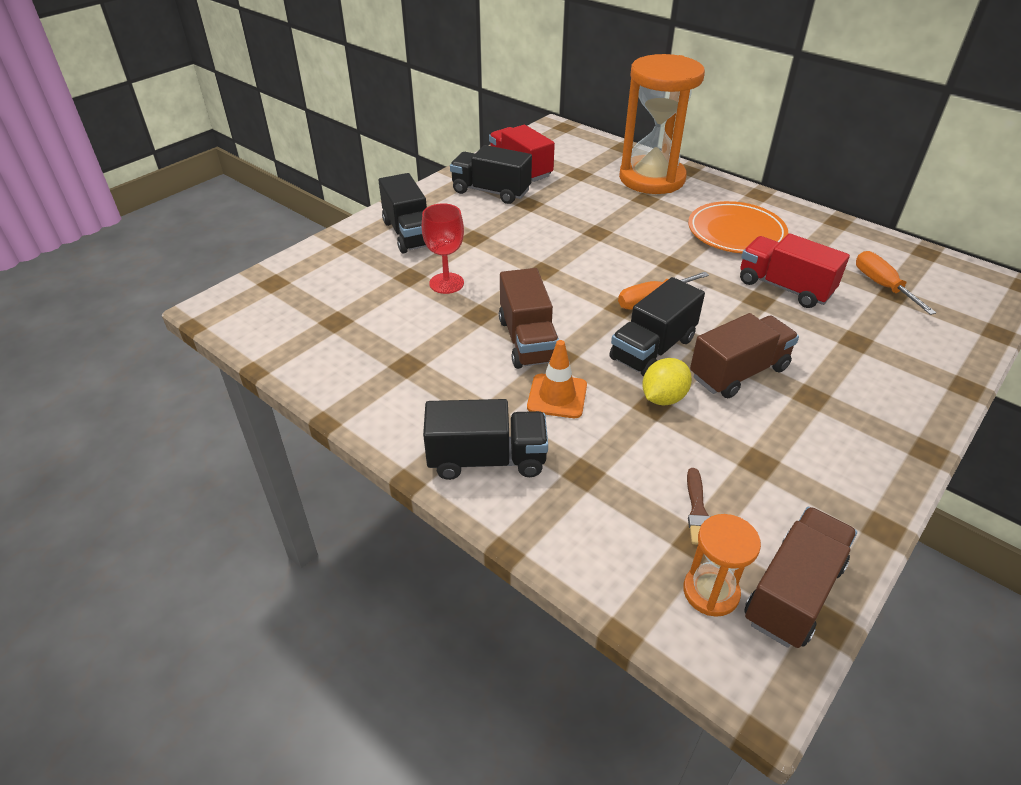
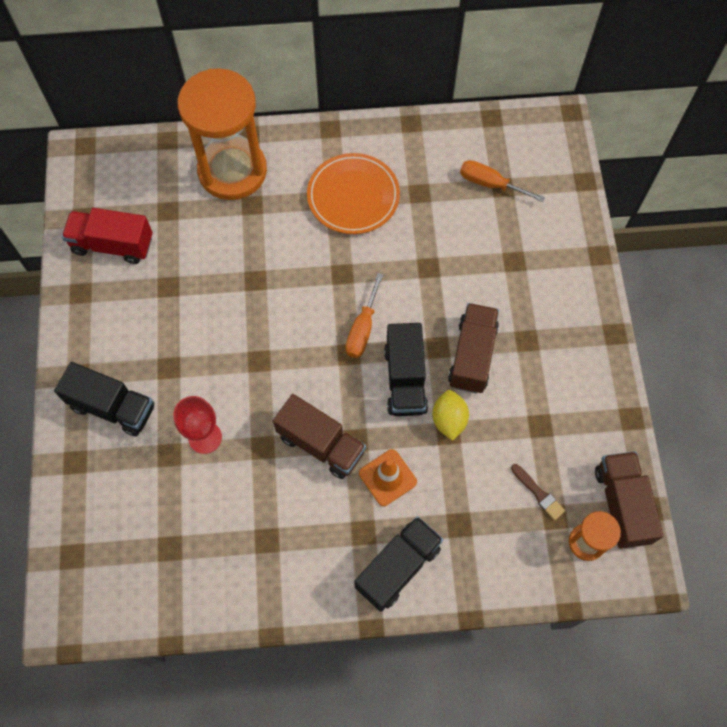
camera: 45 degrees left, 25 degrees up
(491, 191) = (120, 296): black truck -> none
(784, 287) = (434, 239): red truck -> none

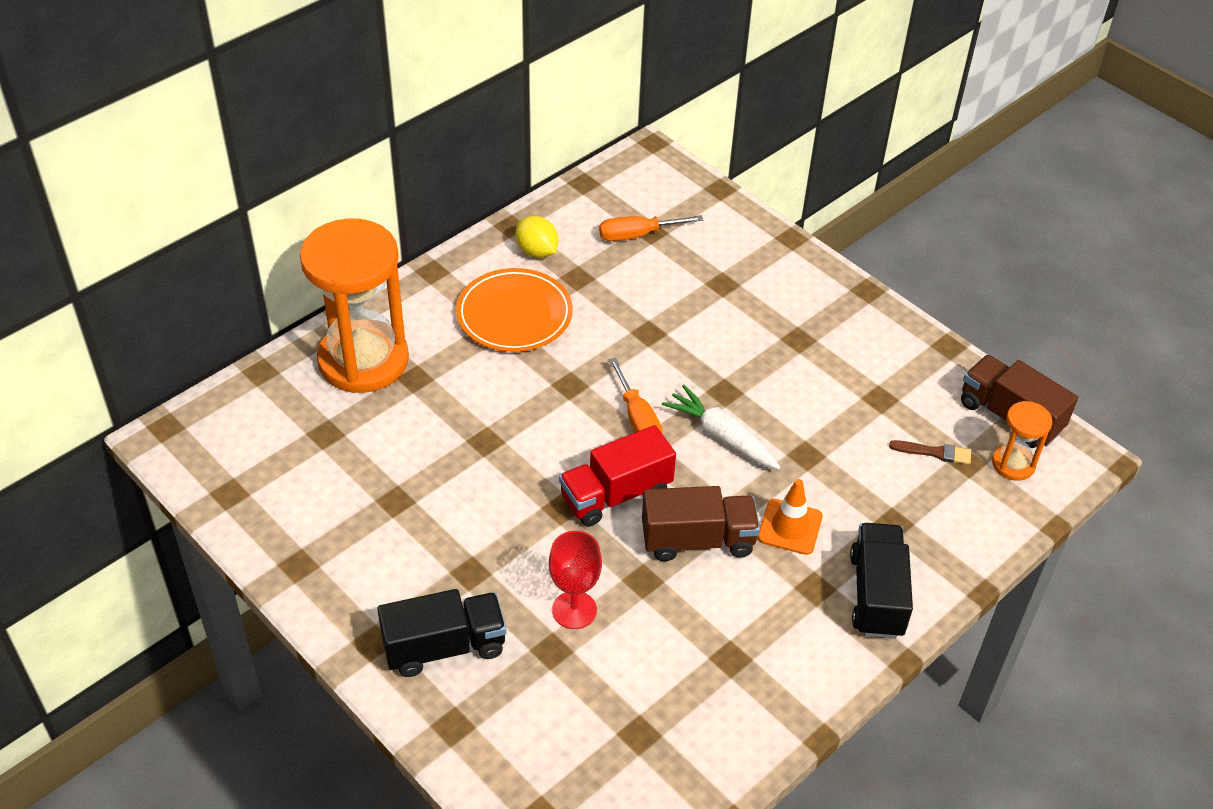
camera: 40 degrees left, 20 degrees down
(113, 245) = (292, 499): red truck -> red truck (616, 495)
(405, 379) = (721, 436): black truck -> white carrot
(449, 420) = (796, 444): yellow lemon -> yellow lemon (537, 251)
(472, 356) = (763, 380): brown truck -> none

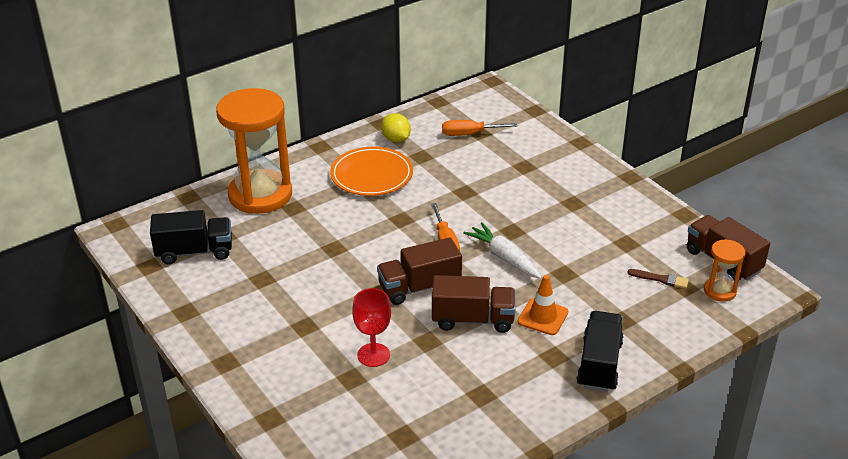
camera: 10 degrees right, 10 degrees down
(444, 647) = (275, 369): black truck -> black truck (194, 252)
(616, 495) = (419, 287): red truck -> brown truck

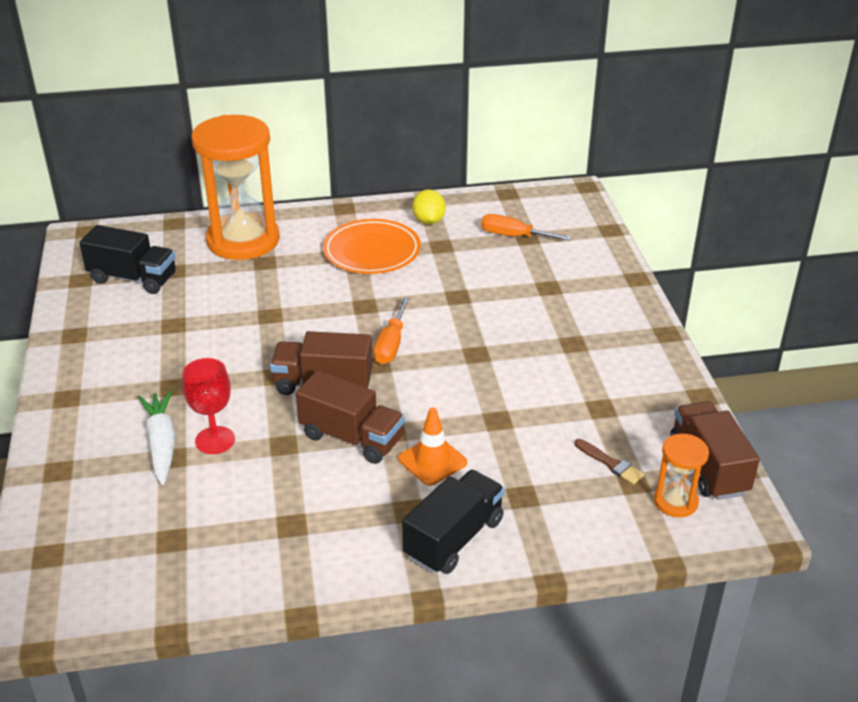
camera: 25 degrees right, 0 degrees up
(504, 258) = (443, 380): white carrot -> white carrot (161, 444)

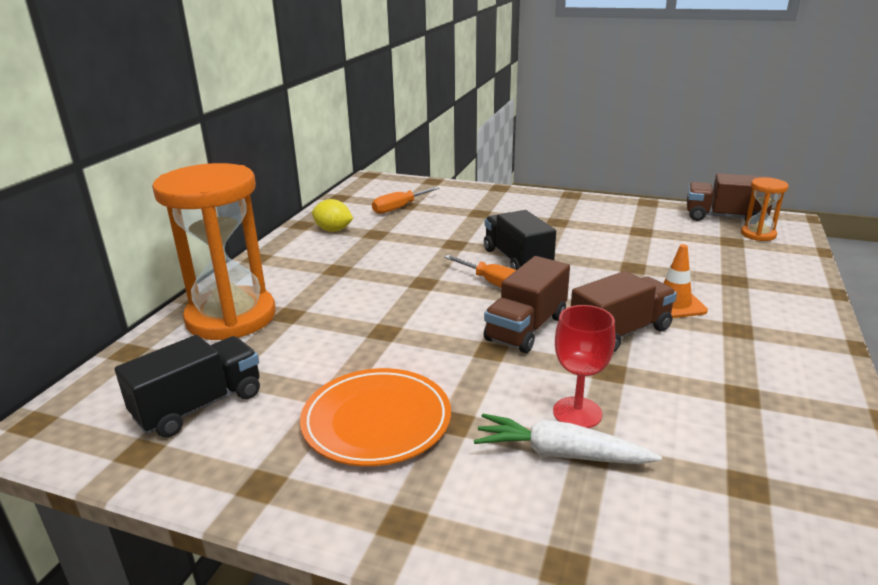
camera: 60 degrees left, 10 degrees down
(372, 251) = (344, 261): orange plate -> orange plate (376, 421)
(454, 538) = (782, 318): black truck -> black truck (517, 260)
(610, 463) = (707, 243): brown brush -> none

